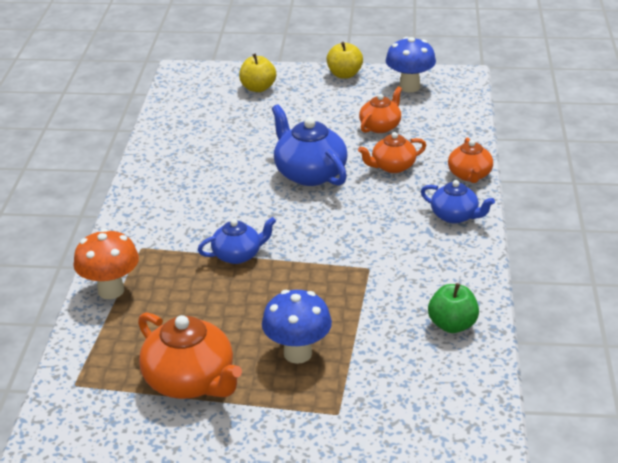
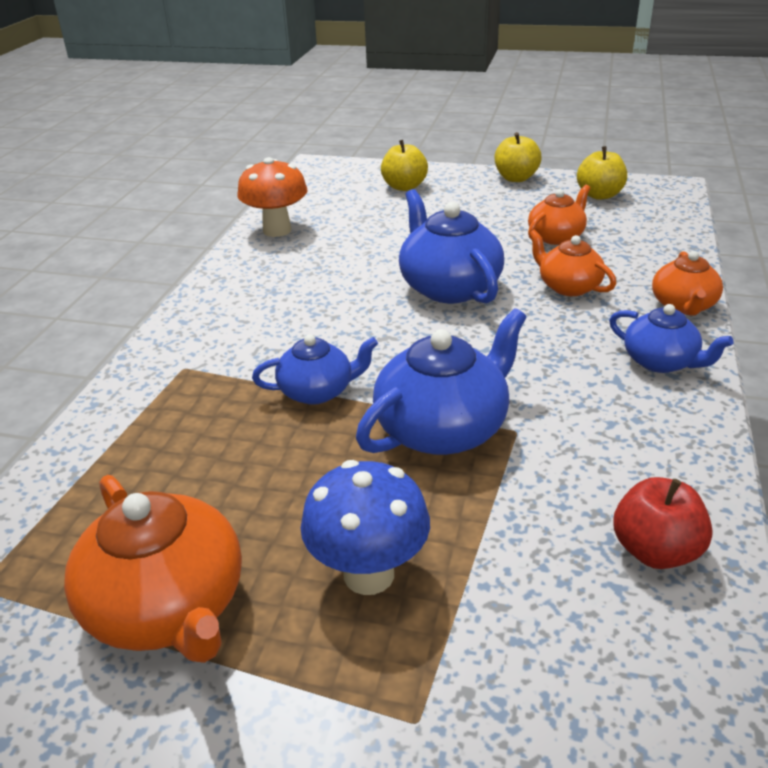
camera: 10 degrees right, 0 degrees up
(111, 290) = (112, 427): orange mushroom -> orange mushroom (277, 230)
(324, 271) = (443, 428): none -> blue teapot
(392, 166) = (568, 287): orange teapot -> orange teapot turned 60 degrees clockwise
(409, 87) = (599, 195): blue mushroom -> yellow apple
(452, 325) = (655, 550): green apple -> red apple

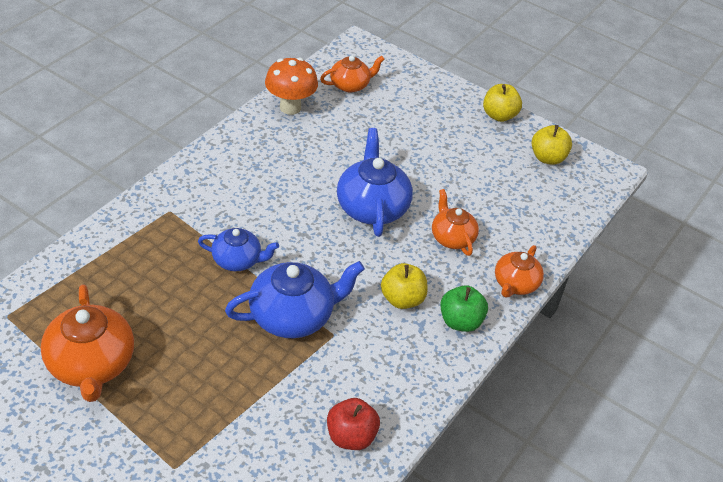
camera: 15 degrees right, 10 degrees up
(369, 574) = (196, 388): blue mushroom -> none
(404, 187) = (408, 94): yellow apple -> yellow apple (402, 299)
(556, 237) = (481, 188): orange teapot -> orange teapot (350, 85)
(661, 362) = (460, 321): blue teapot -> green apple

